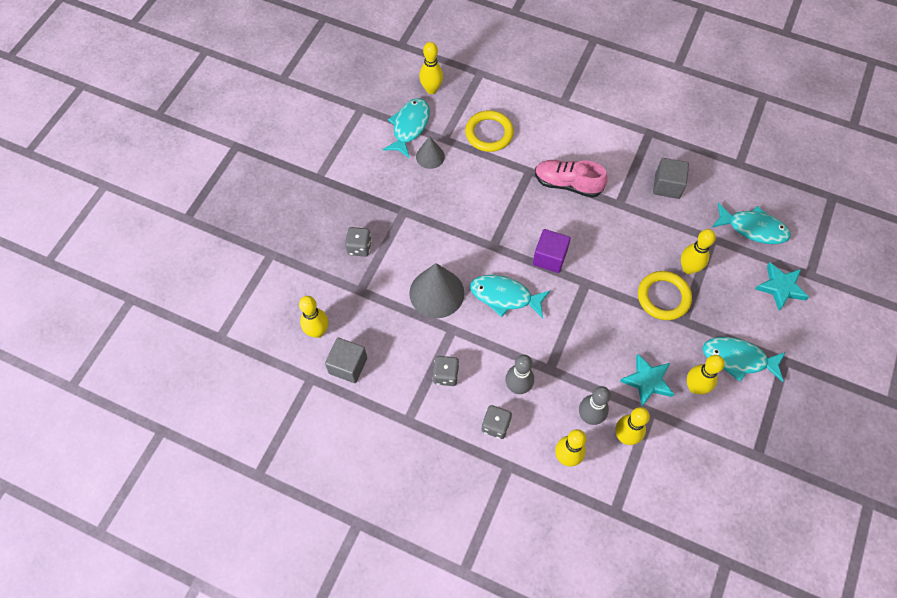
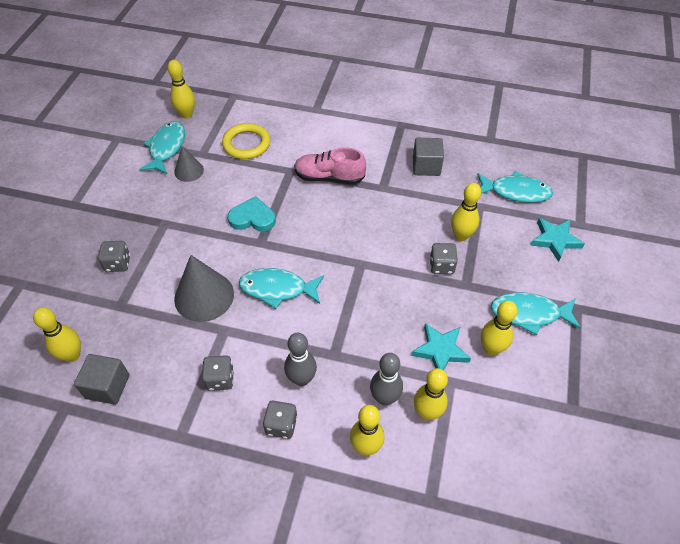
camera: 10 degrees left, 10 degrees down
(488, 218) = (252, 218): none -> turquoise heart
(549, 257) = (320, 245): purple cube -> none
(663, 297) = (441, 266): yellow ring -> grey dice

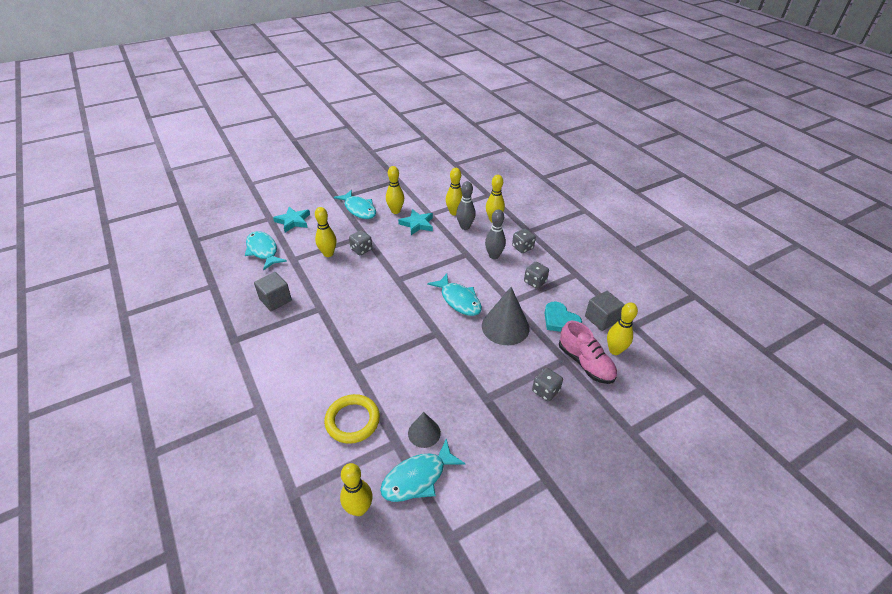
camera: 135 degrees left, 10 degrees down
(252, 218) = (423, 352): turquoise heart -> turquoise heart (560, 320)
(329, 177) = (338, 341): pink shoe -> pink shoe (585, 363)

